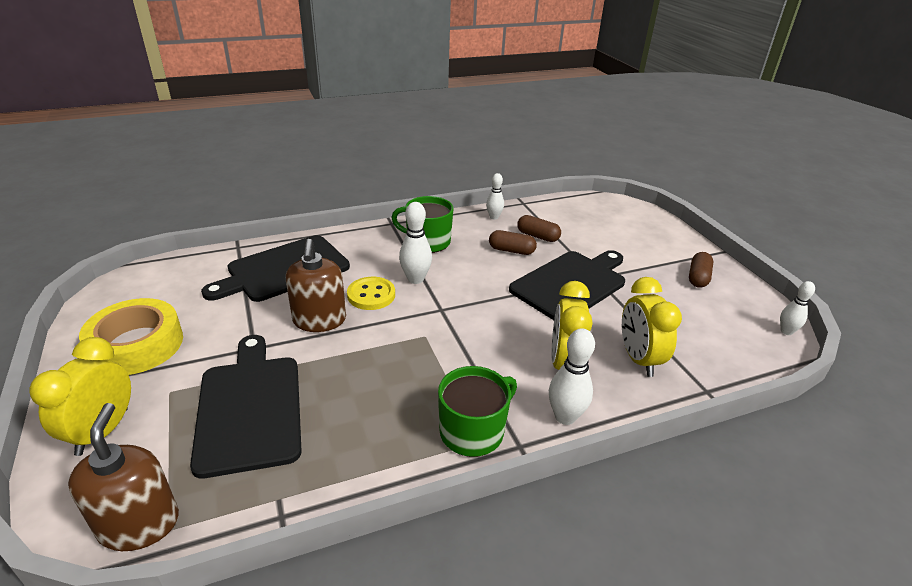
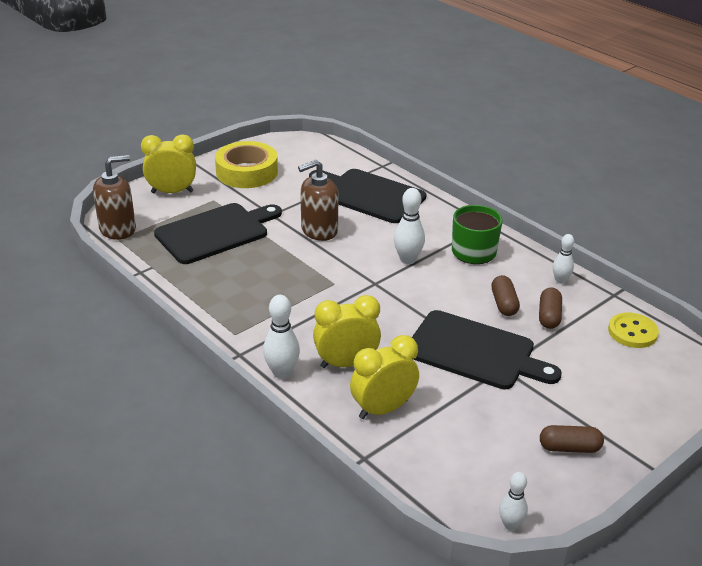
camera: 70 degrees right, 0 degrees up
(371, 295) = (367, 244): yellow button -> yellow button (632, 332)
(473, 431) = (242, 329): green mug -> none

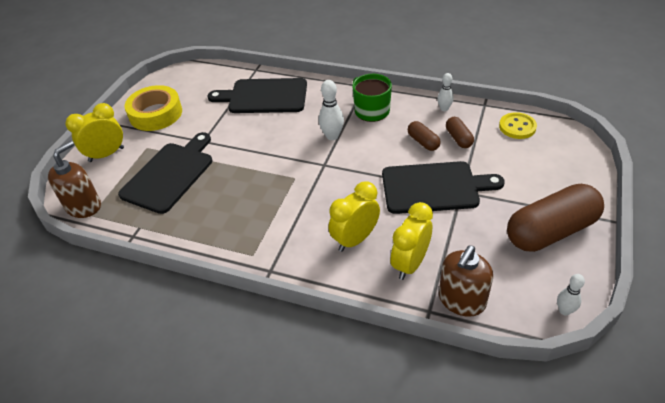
camera: 25 degrees left, 10 degrees up
(282, 373) = (314, 270): white bowling pin -> none
(319, 230) = (249, 139): brown soap dispenser -> brown soap dispenser (461, 300)
(569, 448) = (550, 231): brown capsule -> brown capsule, size x2.17

